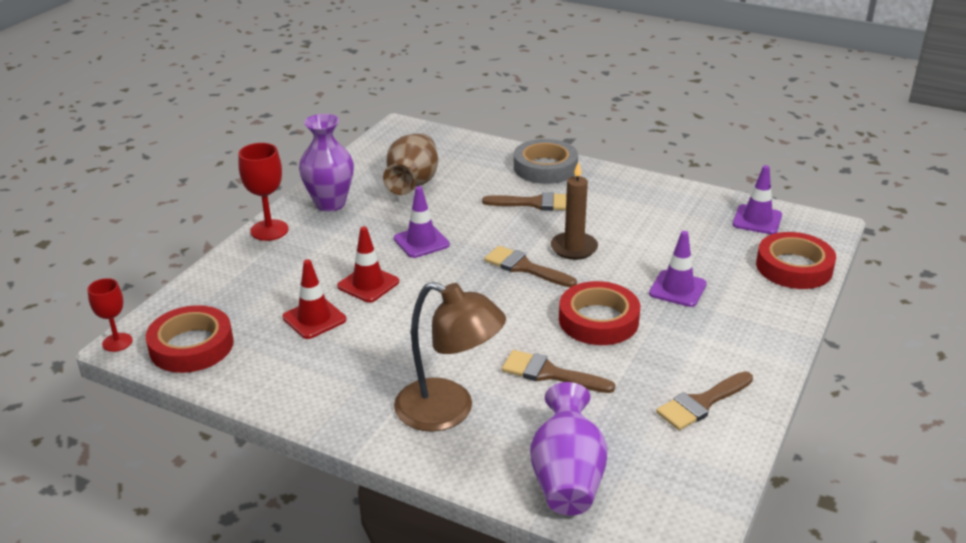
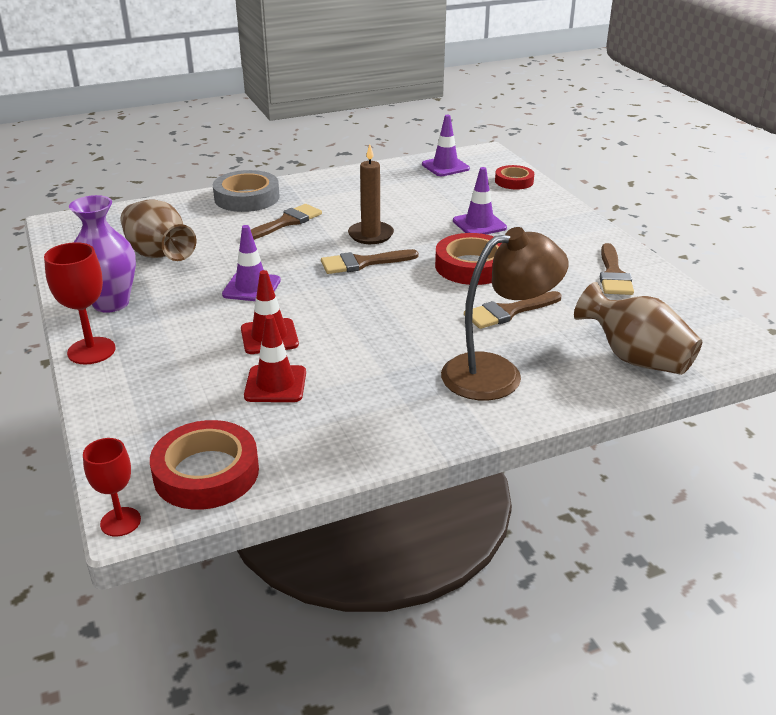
camera: 50 degrees left, 0 degrees up
(567, 478) = (635, 358): purple vase -> brown vase
(794, 267) = (514, 181): red tape -> red tape, size x0.62

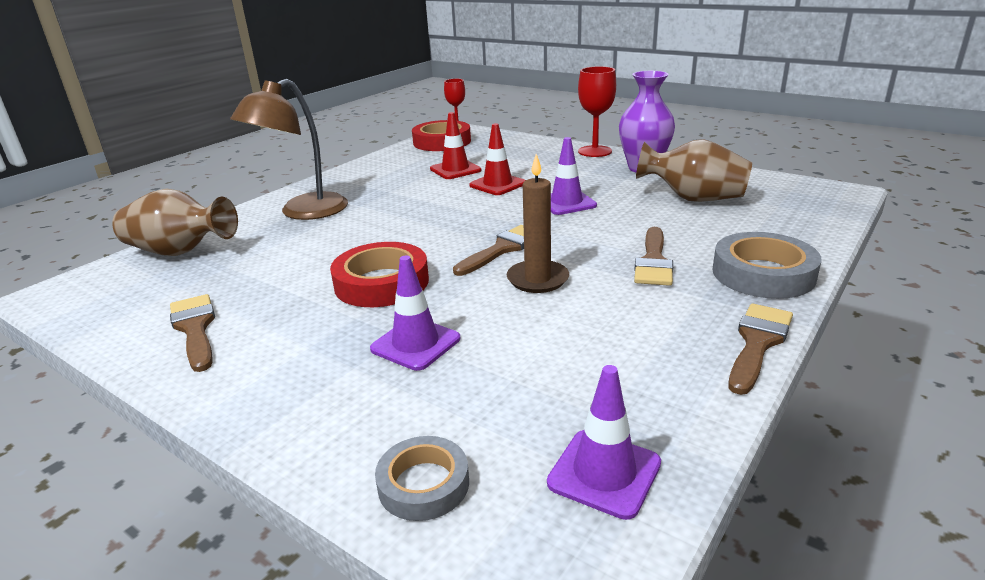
camera: 150 degrees right, 5 degrees down
(508, 312) = (314, 252): brown brush -> brown brush (757, 343)
(514, 181) = (423, 484): red tape -> grey tape

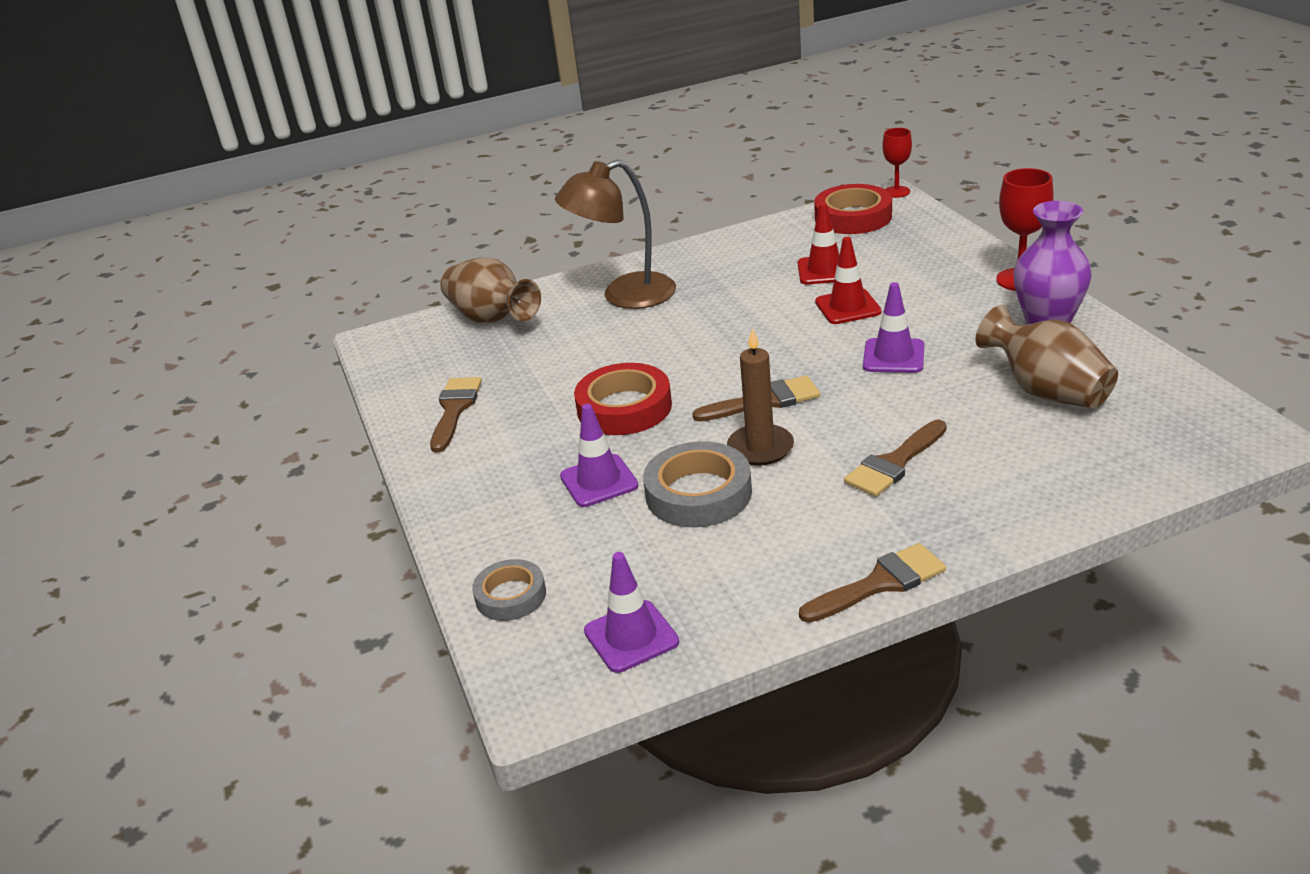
camera: 35 degrees right, 5 degrees up
(763, 274) = (988, 515): grey tape -> grey tape (698, 493)

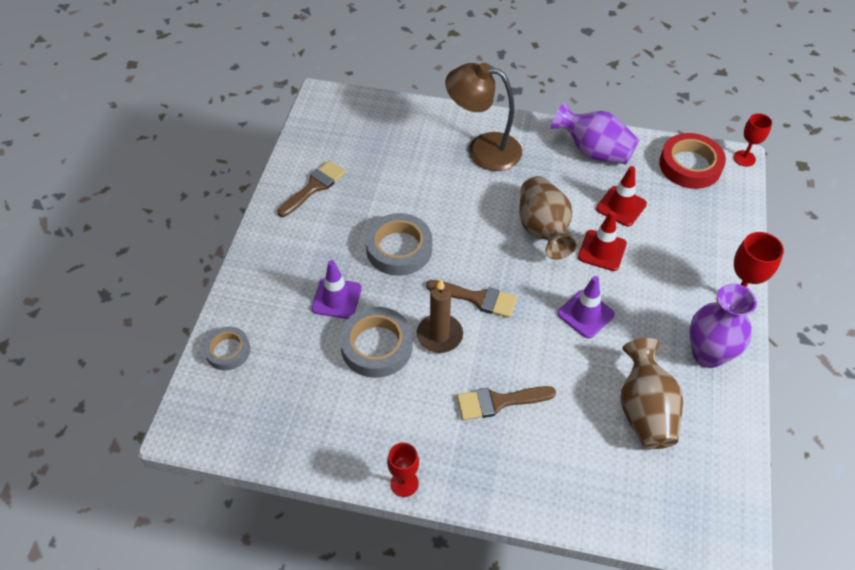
camera: 30 degrees right, 20 degrees up
(492, 319) = (394, 121): brown vase -> brown vase (543, 230)
(624, 407) = (399, 249): red tape -> grey tape
(631, 636) = (257, 423): purple traffic cone -> none
(745, 248) = (593, 151): none -> purple vase
(880, 583) = (404, 483): brown brush -> red goblet

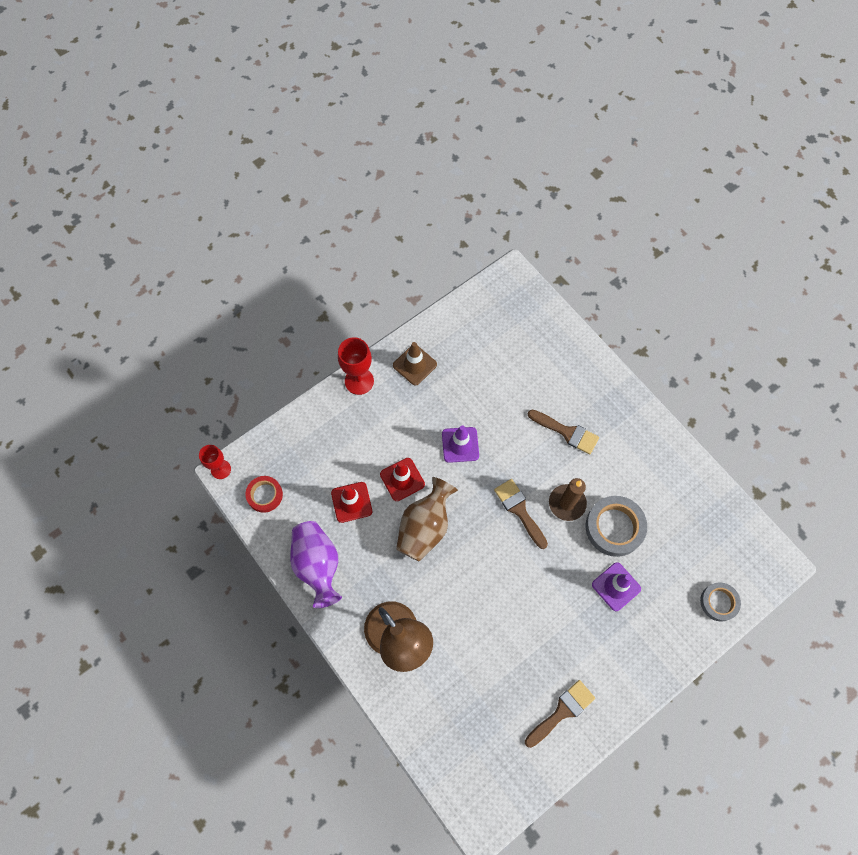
camera: 140 degrees left, 15 degrees up
(314, 187) = (562, 711): brown brush -> brown brush turned 150 degrees clockwise
(399, 249) = (540, 594): grey tape -> none
(404, 483) = (661, 428): red goblet -> none
(644, 410) = (487, 364): brown vase -> none
(690, 165) = (265, 495): red tape -> red tape, size x0.62
(708, 354) = (414, 365): purple vase -> brown traffic cone

